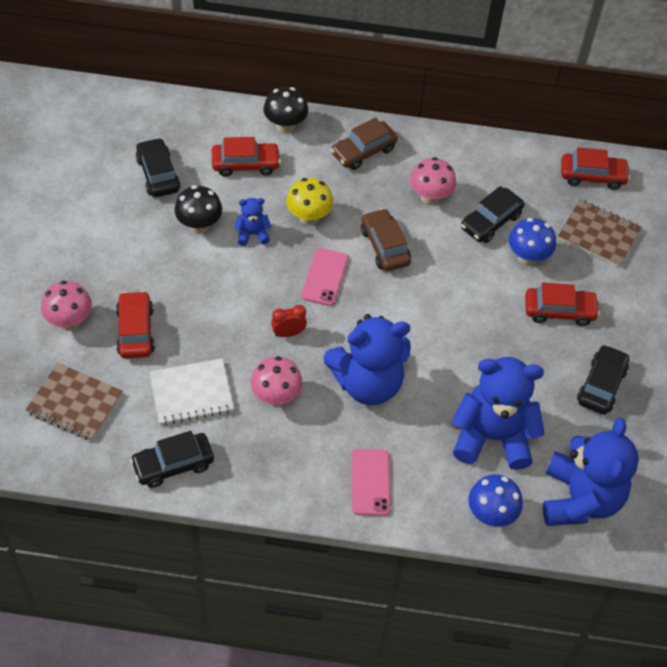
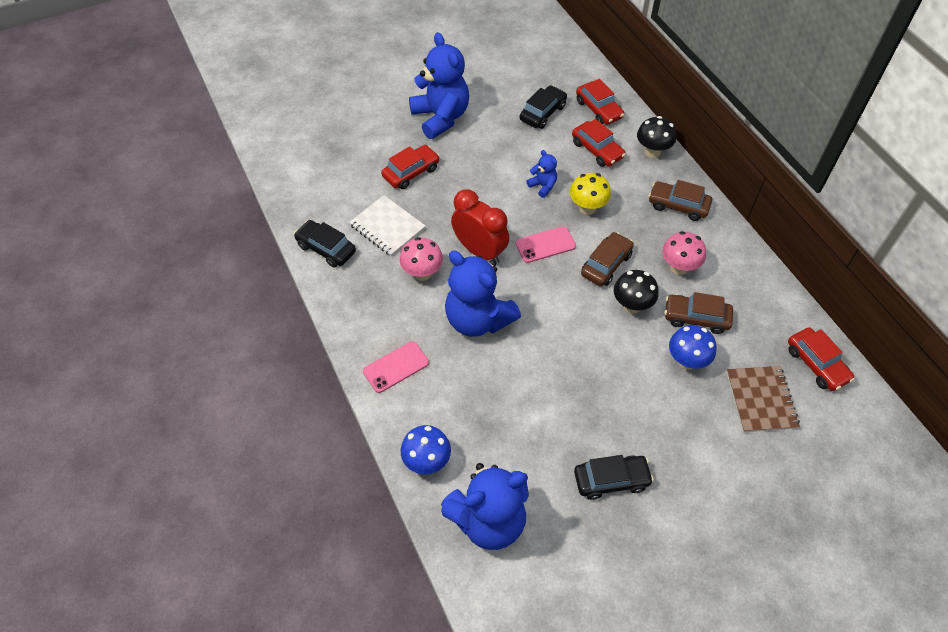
camera: 60 degrees right, 0 degrees up
(70, 321) = (391, 138): pink mushroom -> none
(75, 403) = (333, 175): brown notebook -> none
(199, 225) = (522, 156): black mushroom -> black mushroom (631, 305)
(288, 333) = (480, 251): red clock -> red clock, size x2.06
(491, 221) = (696, 318): black car -> brown car
(492, 436) = (497, 425): blue teddy bear -> blue teddy bear (441, 117)
(559, 311) = (656, 410): red car -> red car (598, 109)

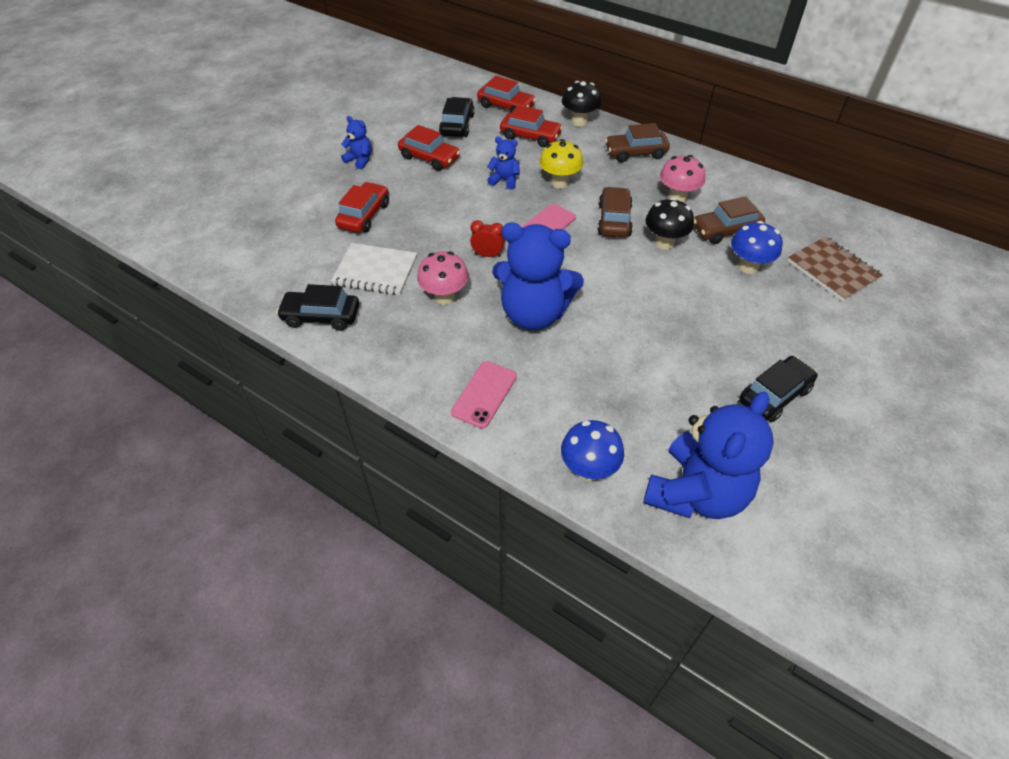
camera: 30 degrees left, 5 degrees down
(441, 117) = (359, 160): blue teddy bear -> blue teddy bear, size x0.45
(480, 251) = (487, 255): red clock -> red clock, size x0.49
(816, 364) = (847, 225): red car -> red car (429, 158)

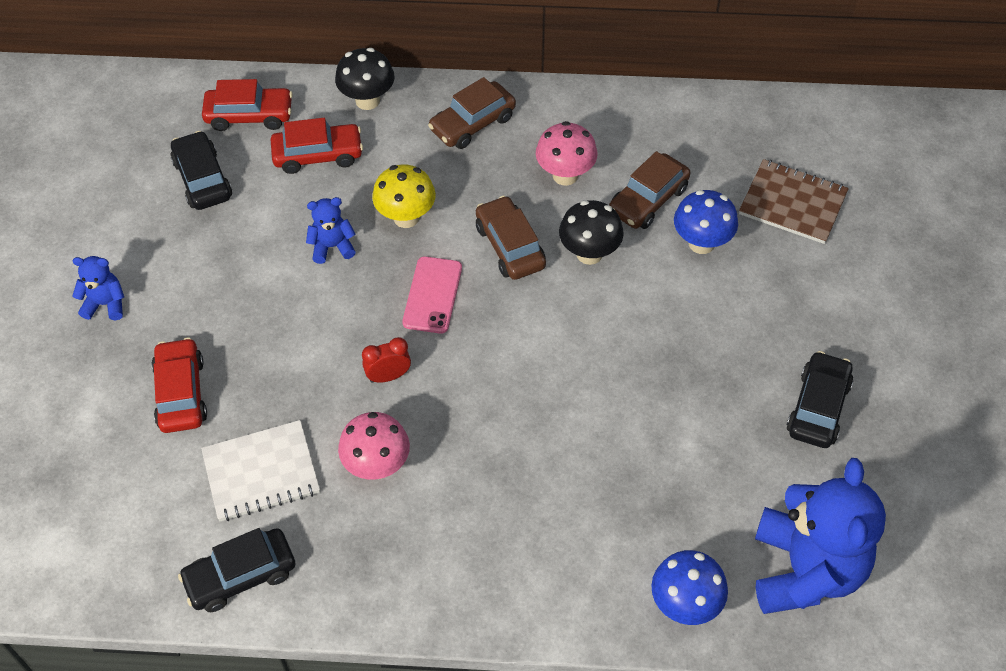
camera: 30 degrees left, 5 degrees up
(429, 158) = (203, 254): red car -> none
(484, 394) = (515, 574): pink phone -> none
(534, 314) = (500, 434): blue teddy bear -> none

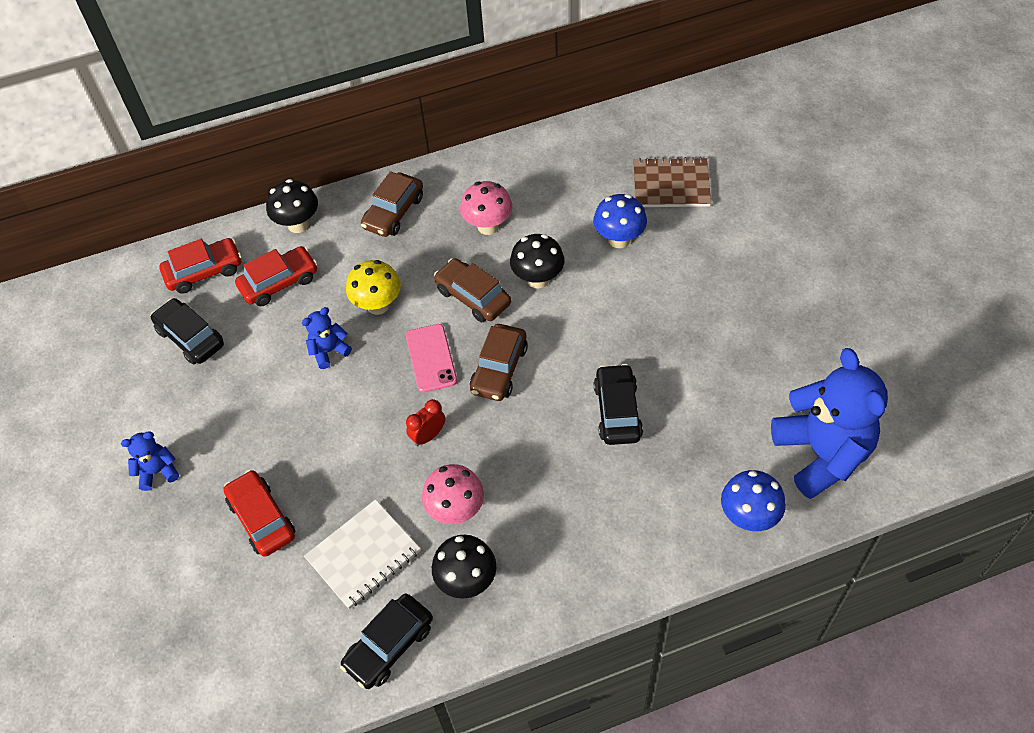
camera: 20 degrees left, 0 degrees up
(351, 543) = (467, 581): none -> black mushroom
(648, 200) = (562, 222): brown car -> brown car (499, 369)
(818, 407) = (768, 329): black car -> black car (617, 411)

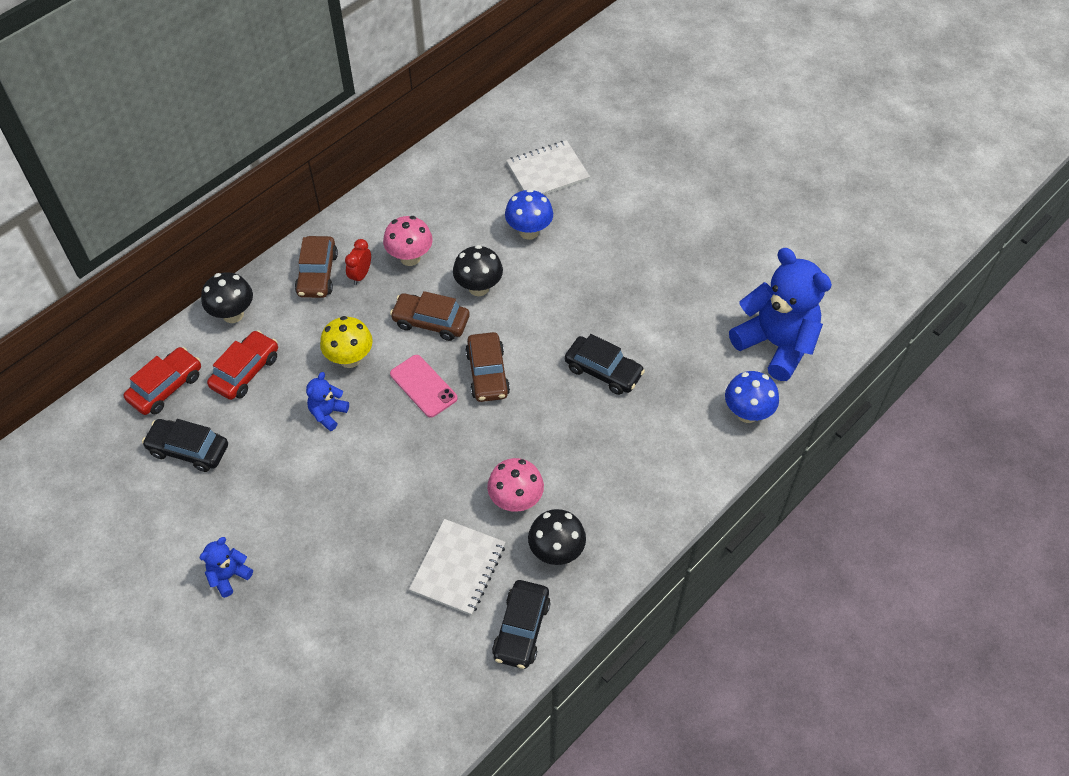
camera: 30 degrees left, 0 degrees up
(262, 518) = (351, 576): red car -> none
(428, 436) = (458, 450): red clock -> red clock (360, 275)
(617, 411) = (603, 371): black car -> black car turned 150 degrees clockwise
(671, 185) = (547, 172): brown notebook -> white notebook

